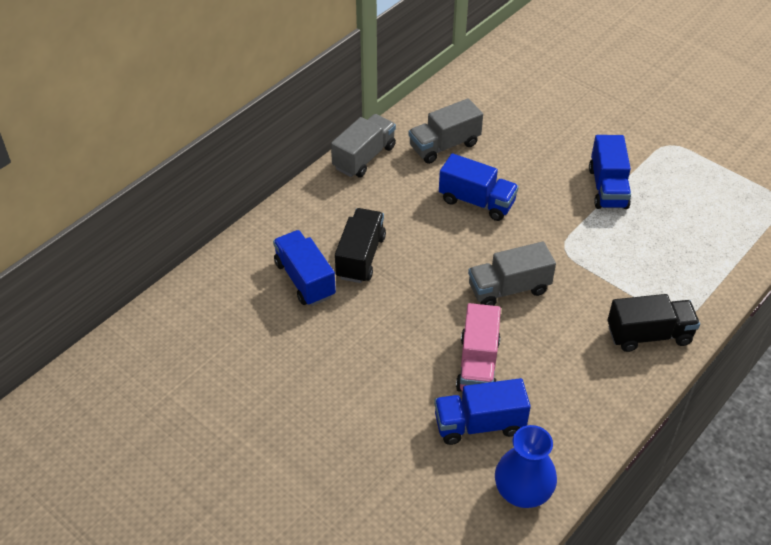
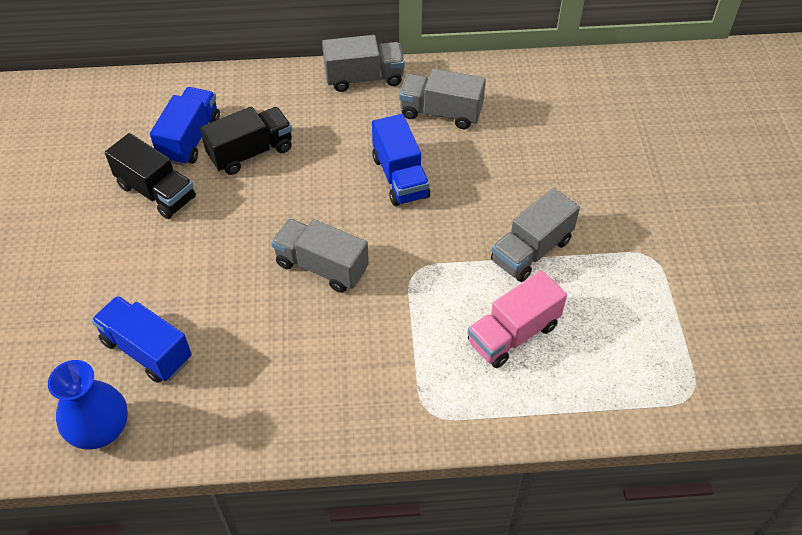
camera: 45 degrees right, 5 degrees up
(477, 364) = (212, 304): pink truck -> pink truck (513, 334)
(607, 188) = (531, 250): blue truck -> grey truck
(649, 335) = (378, 403): black truck -> black truck (156, 192)

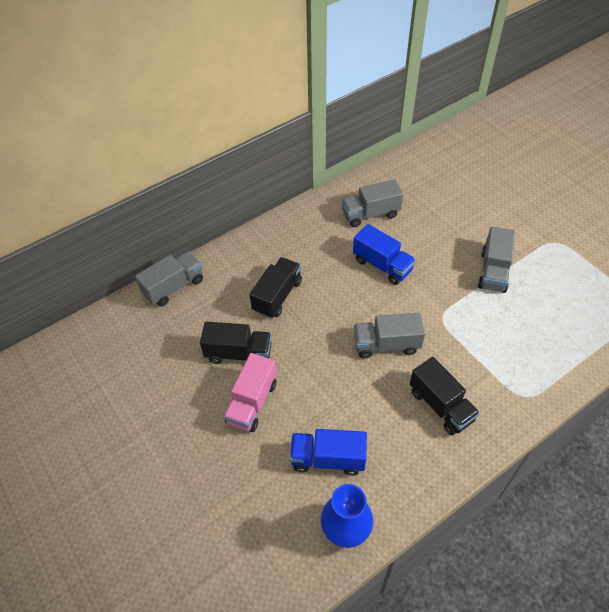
camera: 30 degrees left, 0 degrees up
(190, 139) = (229, 307): blue truck -> none
(320, 366) = (440, 405): none -> black truck
(364, 78) = (305, 214): grey truck -> grey truck (174, 287)
(513, 334) = (526, 325): pink truck -> pink truck (252, 402)

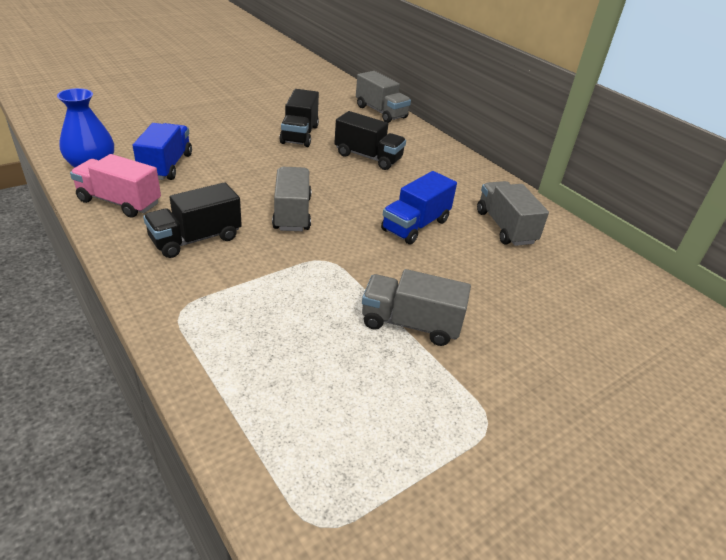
camera: 85 degrees right, 15 degrees down
(252, 402) = (243, 137): pink truck -> pink truck (119, 202)

